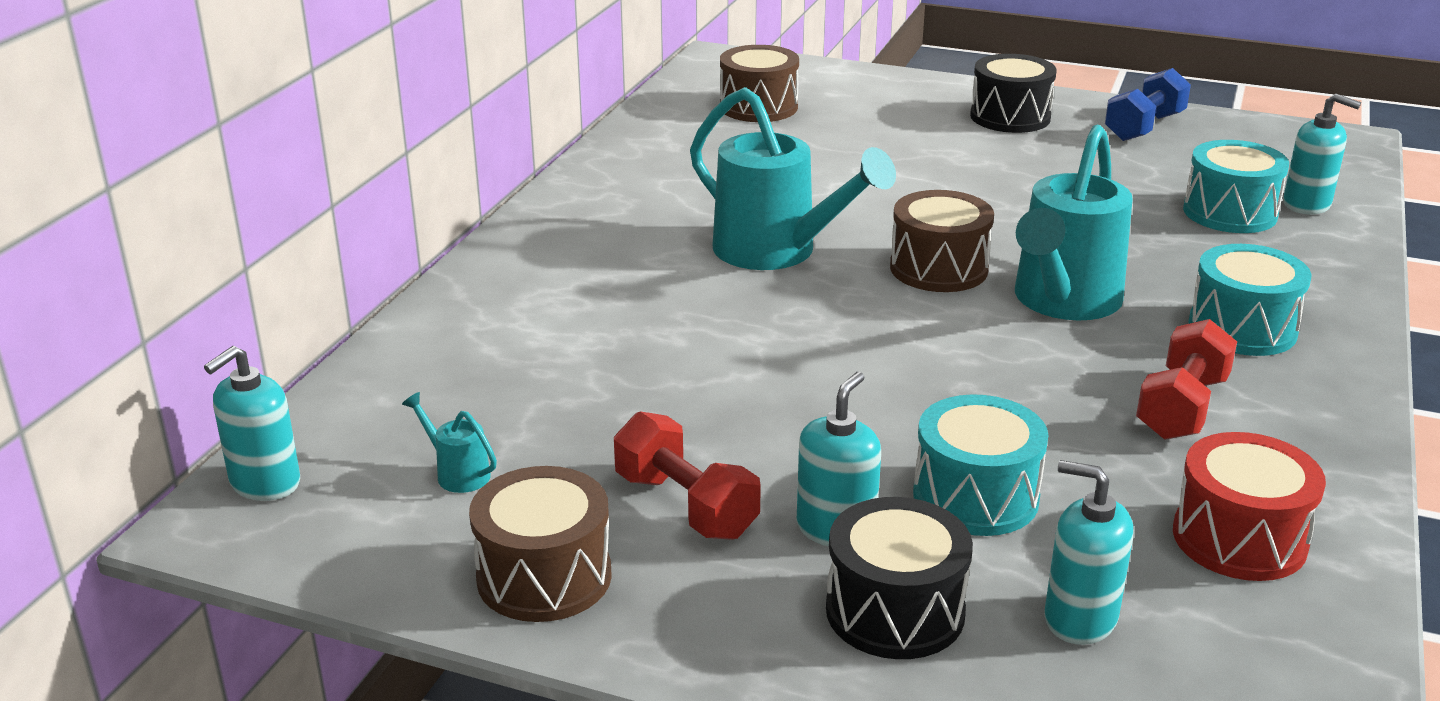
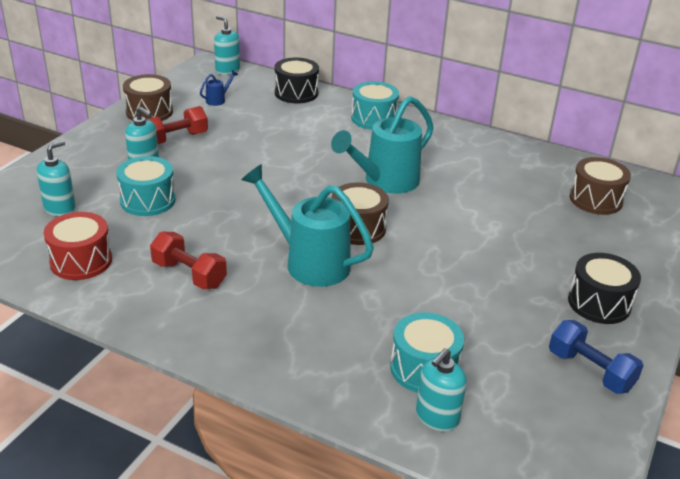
camera: 95 degrees right, 5 degrees up
(458, 473) = (218, 100): turquoise watering can -> blue watering can
(895, 611) = (90, 171): black drum -> black drum (296, 93)
(1242, 328) = (261, 321): turquoise drum -> turquoise drum (373, 118)

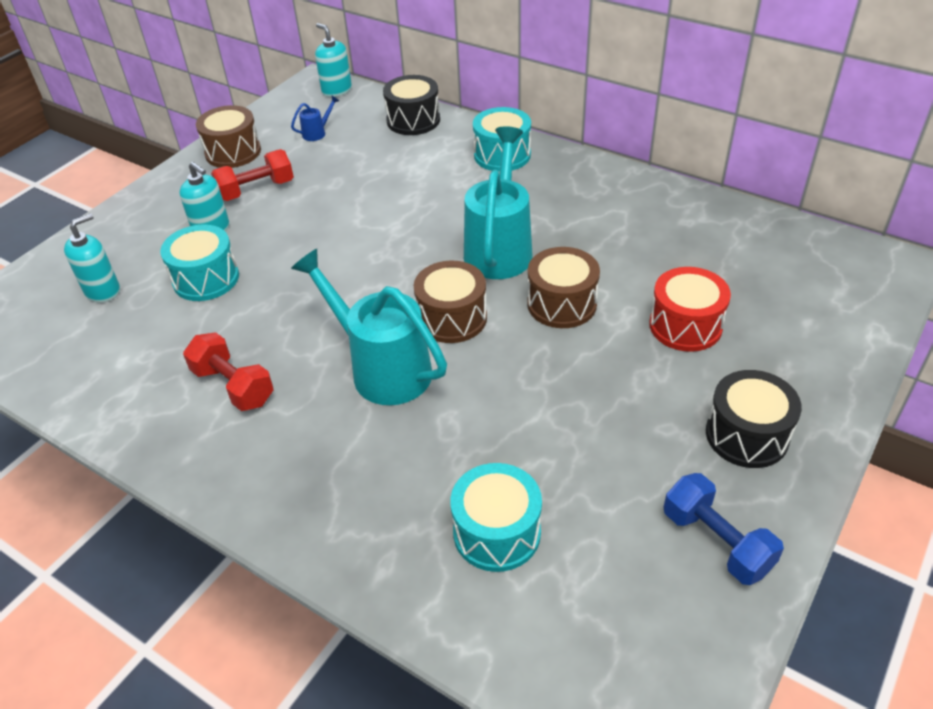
camera: 10 degrees right, 10 degrees up
(81, 261) = (111, 366): red drum -> red drum (685, 325)
(385, 182) = (499, 248): turquoise watering can -> turquoise watering can turned 135 degrees clockwise
(437, 417) = (499, 609): turquoise soap dispenser -> none
(595, 200) = (770, 273): brown drum -> brown drum (562, 304)

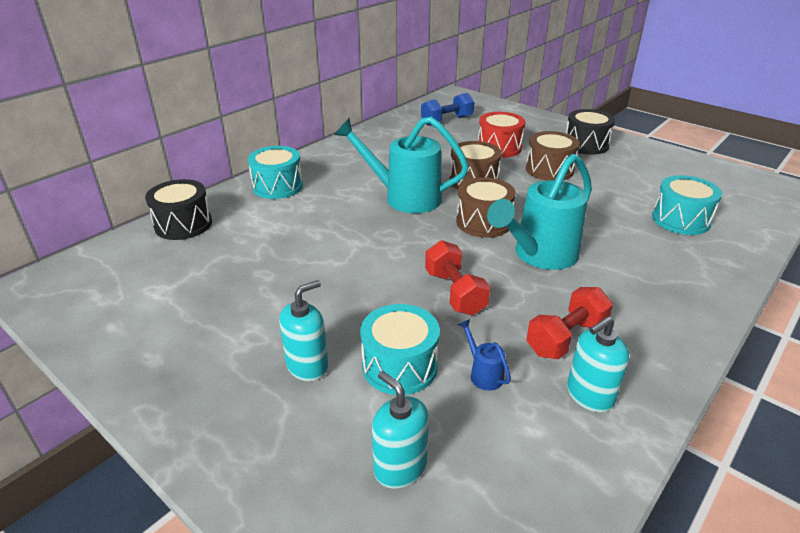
camera: 85 degrees left, 10 degrees down
(233, 152) = (141, 354): brown drum -> brown drum (549, 170)
(256, 190) = (243, 331): red dumbbell -> red dumbbell (454, 292)
(317, 133) = (154, 285): blue watering can -> blue watering can (483, 374)
(336, 90) = (70, 270): turquoise soap dispenser -> turquoise soap dispenser (589, 395)
(716, 542) = (661, 161): blue dumbbell -> blue dumbbell (447, 121)

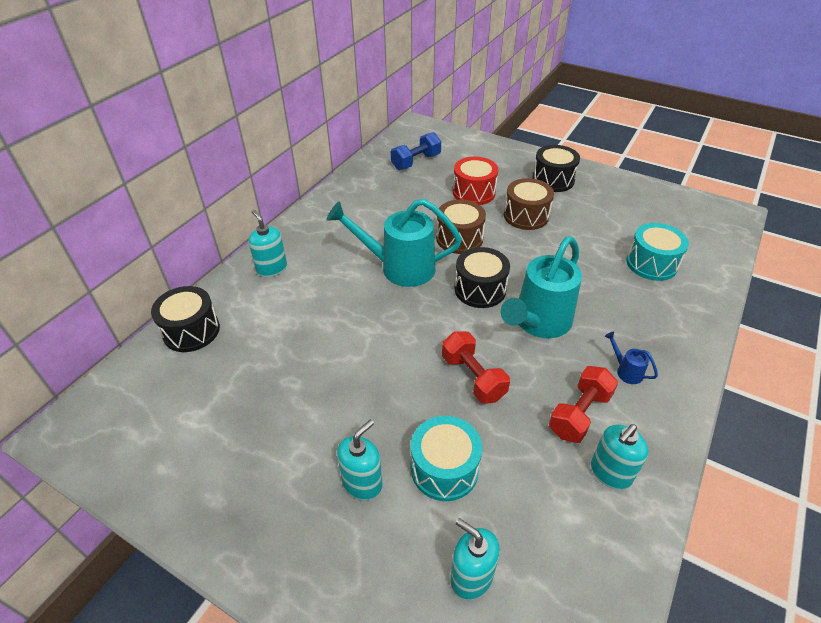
camera: 10 degrees left, 10 degrees up
(277, 186) = (272, 269): turquoise drum -> turquoise soap dispenser
(483, 222) = (480, 289): brown drum -> black drum
(483, 374) = (518, 465): blue watering can -> blue watering can (626, 371)

